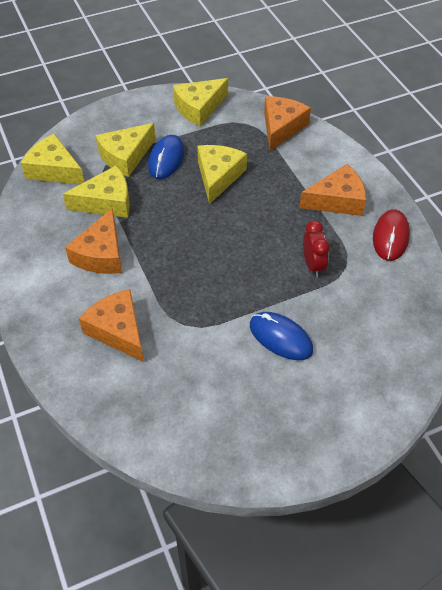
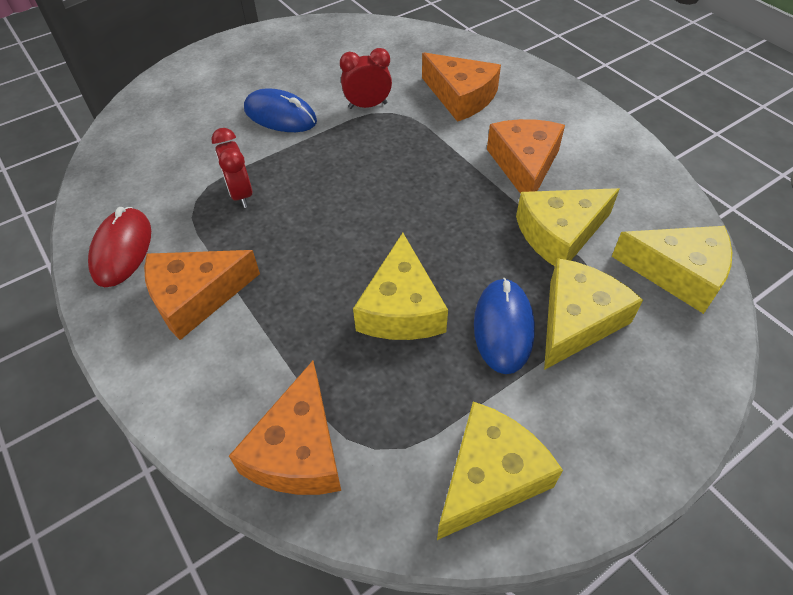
camera: 170 degrees right, 0 degrees up
(202, 335) = (367, 105): none -> red clock

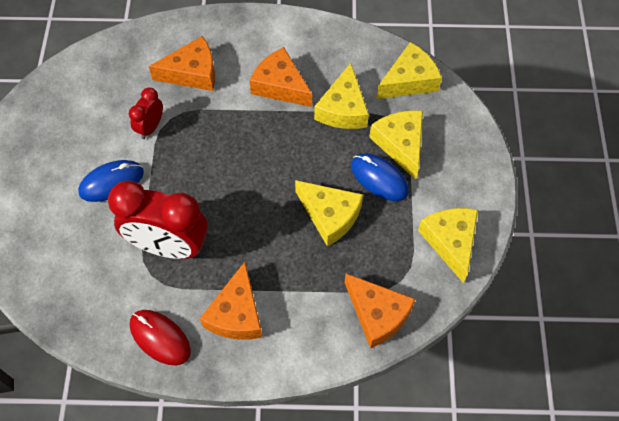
camera: 55 degrees left, 10 degrees up
(240, 194) = (169, 246): red clock -> red clock, size x2.04

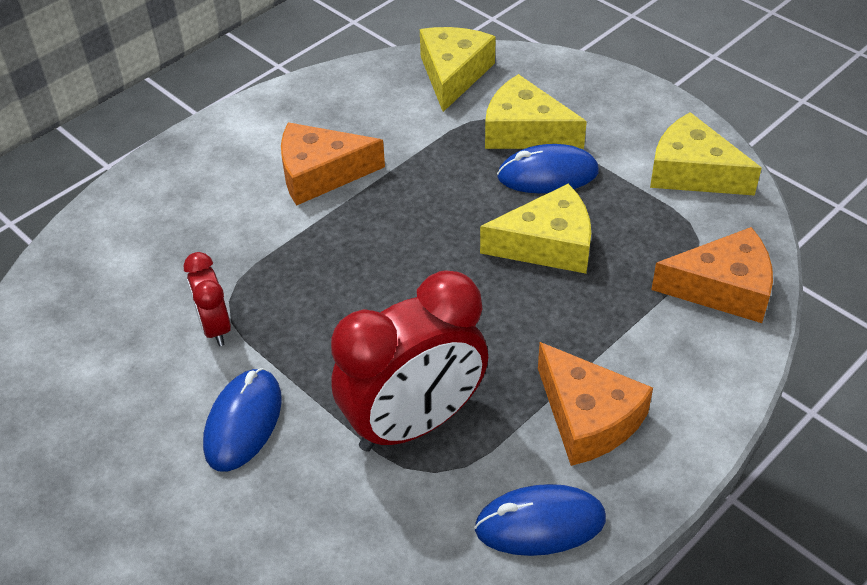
camera: 45 degrees left, 15 degrees down
(160, 338) = (540, 524): red mouse -> blue mouse
(192, 73) = (193, 237): orange cheese -> none
(343, 109) = (421, 144): yellow cheese -> none

